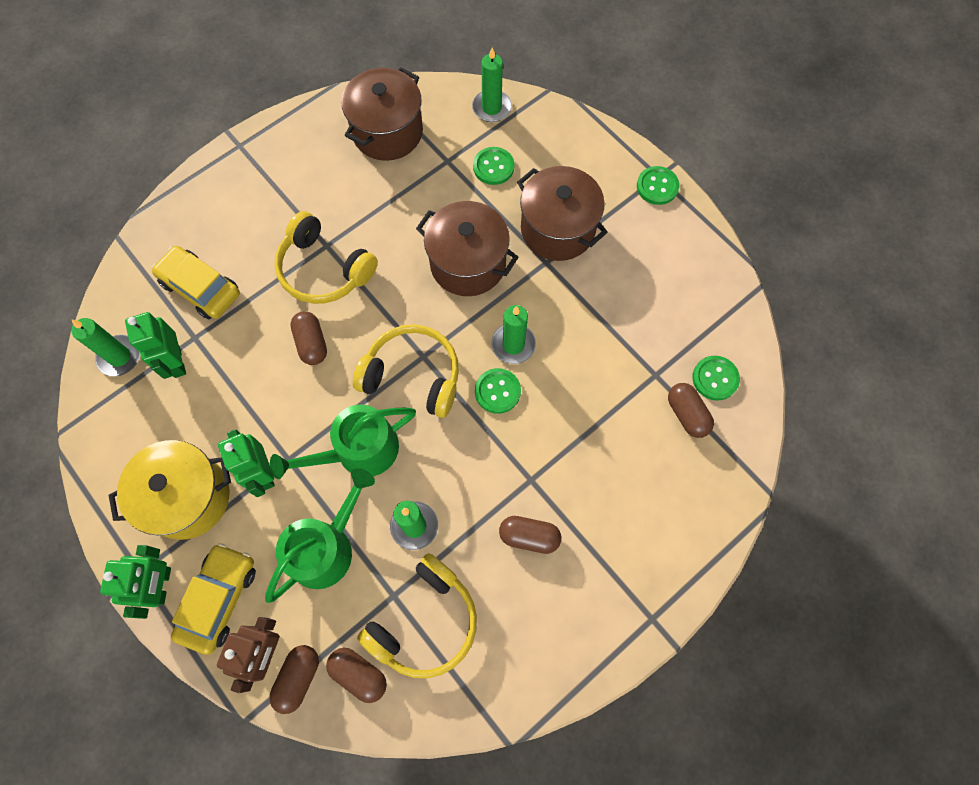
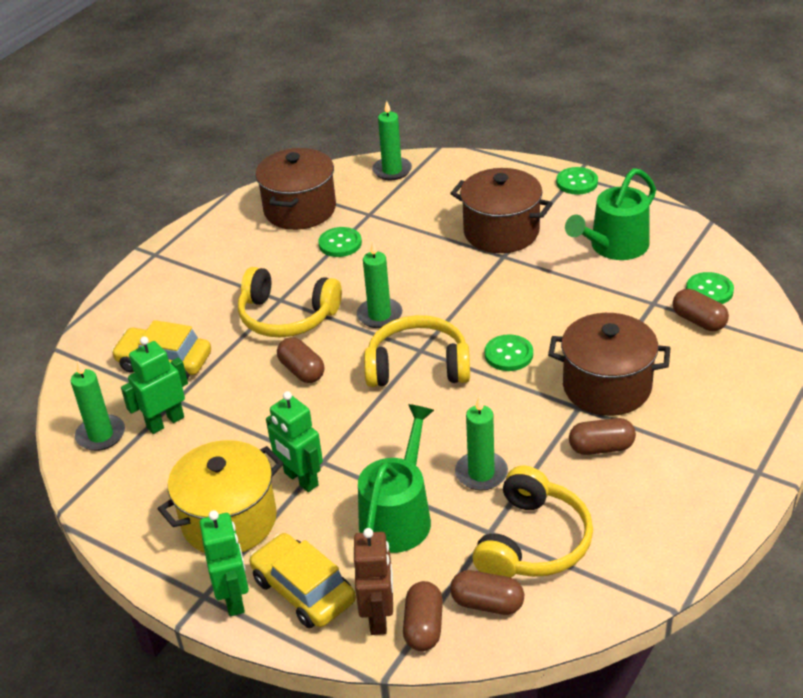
camera: 15 degrees left, 30 degrees down
(176, 362) = (165, 422): green robot -> green robot turned 90 degrees clockwise
(219, 599) = (303, 590): yellow car -> yellow car turned 45 degrees counterclockwise
(359, 451) = (393, 434): green watering can -> green watering can (614, 246)
(468, 263) = (428, 276): brown pot -> brown pot (607, 387)
(493, 167) = (416, 207): green button -> green button (340, 243)
(513, 345) = (505, 319): green candle -> green candle (379, 315)

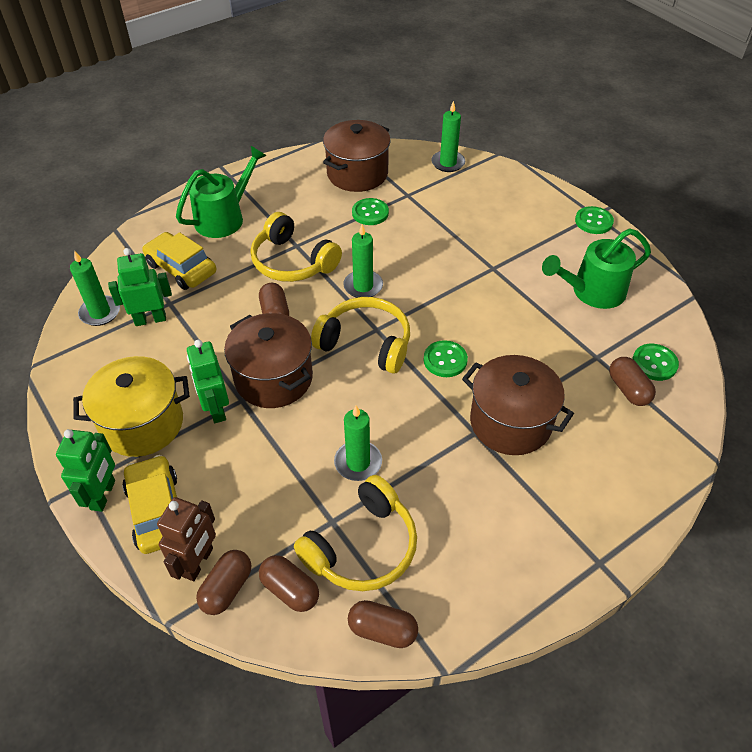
camera: 20 degrees right, 10 degrees up
(398, 516) = (269, 474): green watering can -> green watering can (224, 218)
(501, 232) = (504, 246): brown pot -> brown pot (273, 378)
(601, 448) = (472, 479): brown capsule -> brown capsule (382, 630)

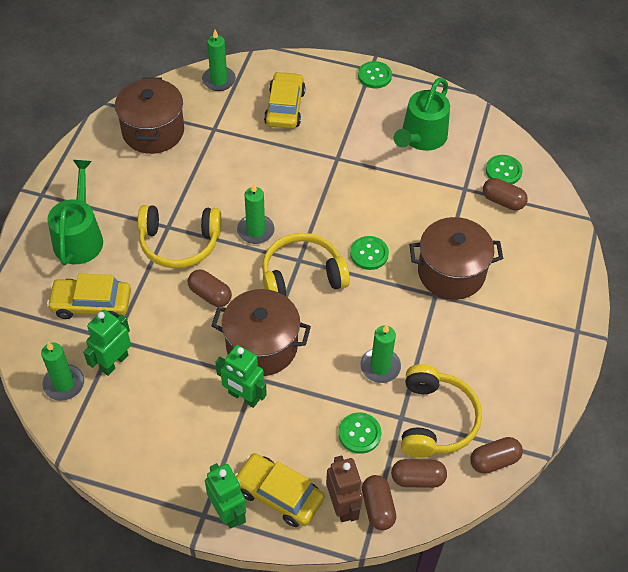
camera: 40 degrees left, 5 degrees up
(142, 424) = (200, 444): yellow pot -> none
(370, 213) = (199, 163): green button -> green button (359, 434)
(484, 207) = (284, 107): none -> yellow car

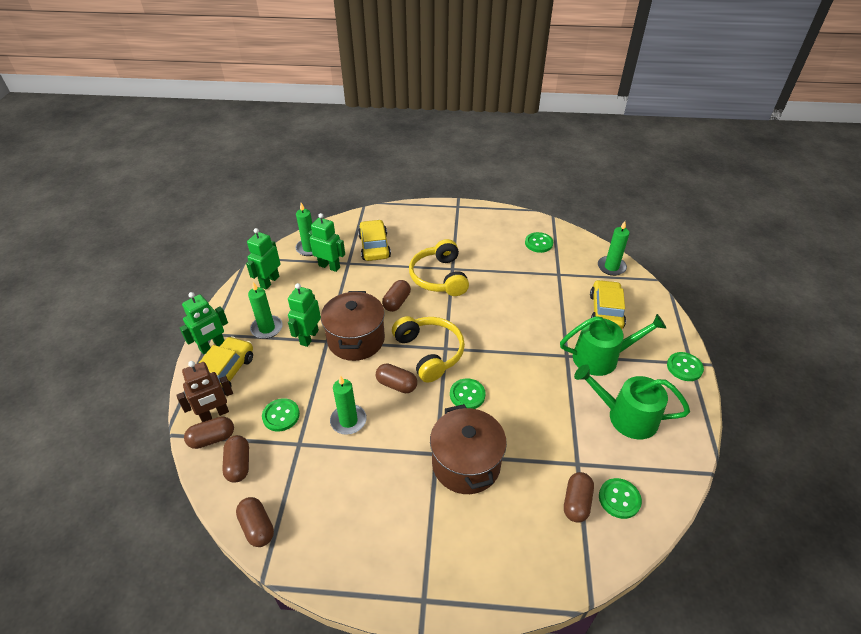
camera: 80 degrees right, 10 degrees down
(79, 237) = (428, 229): green watering can -> green watering can (601, 357)
(120, 439) = (269, 282): none -> green robot
(153, 131) = (538, 243): brown pot -> green button
(255, 231) = (466, 316): green candle -> green candle (267, 328)
(284, 107) = (606, 311): yellow car -> yellow car turned 75 degrees counterclockwise
(341, 315) = (396, 385): none -> brown capsule
(435, 420) = (298, 471): yellow headphones -> none

